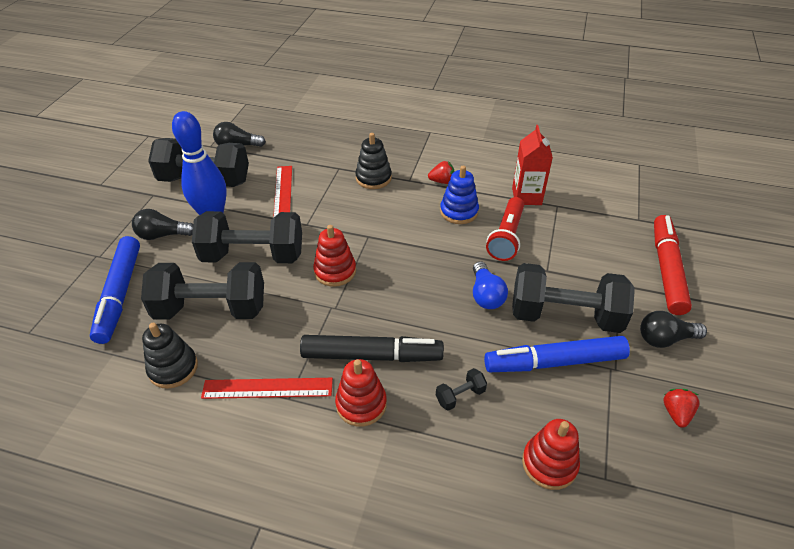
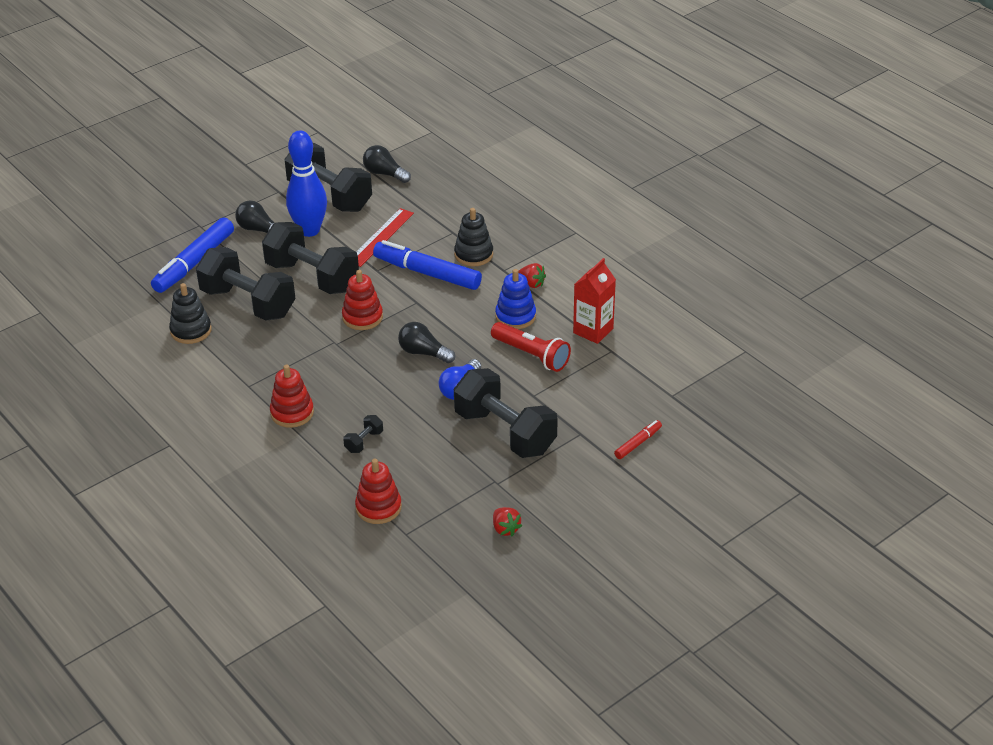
camera: 35 degrees right, 5 degrees down
(267, 388) = (240, 373): red ruler -> none
(371, 355) = (329, 387): black marker -> none
(460, 396) = (364, 441): black dumbbell -> black dumbbell turned 60 degrees counterclockwise
(506, 237) = (531, 355): red flashlight -> red flashlight turned 105 degrees counterclockwise
(555, 362) = (457, 456): blue marker -> blue marker (427, 273)
(665, 339) = (564, 485): black light bulb -> black light bulb (423, 353)
(666, 270) = (637, 443): red marker -> red marker, size x0.48
(676, 413) = (505, 529): red strawberry -> red strawberry turned 105 degrees clockwise

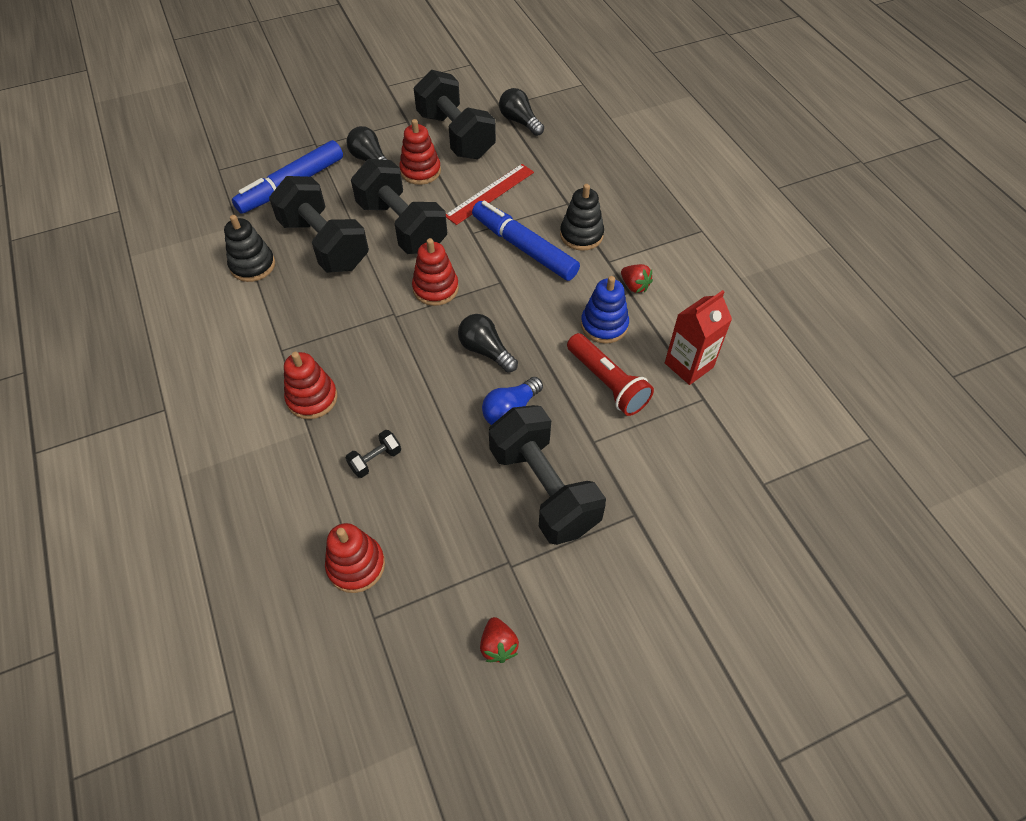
camera: 15 degrees right, 15 degrees up
(309, 230) = (420, 171): blue bowling pin -> red stacking toy
(637, 443) = (703, 549): red marker -> none

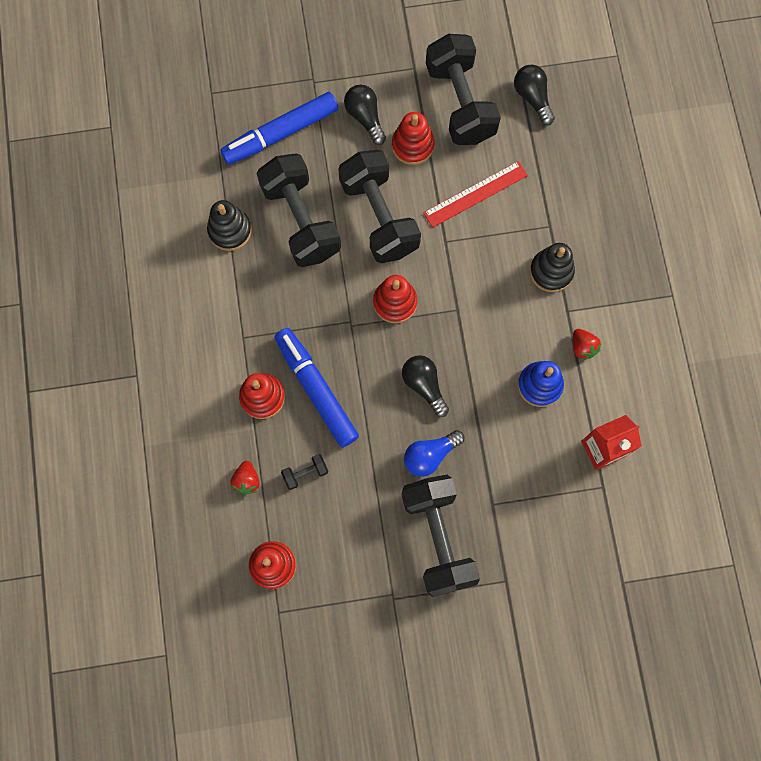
camera: 15 degrees right, 20 degrees up
(498, 645) = (367, 660): red strawberry -> red strawberry (247, 480)
(524, 248) = (491, 274): blue marker -> blue marker (316, 390)
(607, 383) = (523, 448): red flashlight -> none

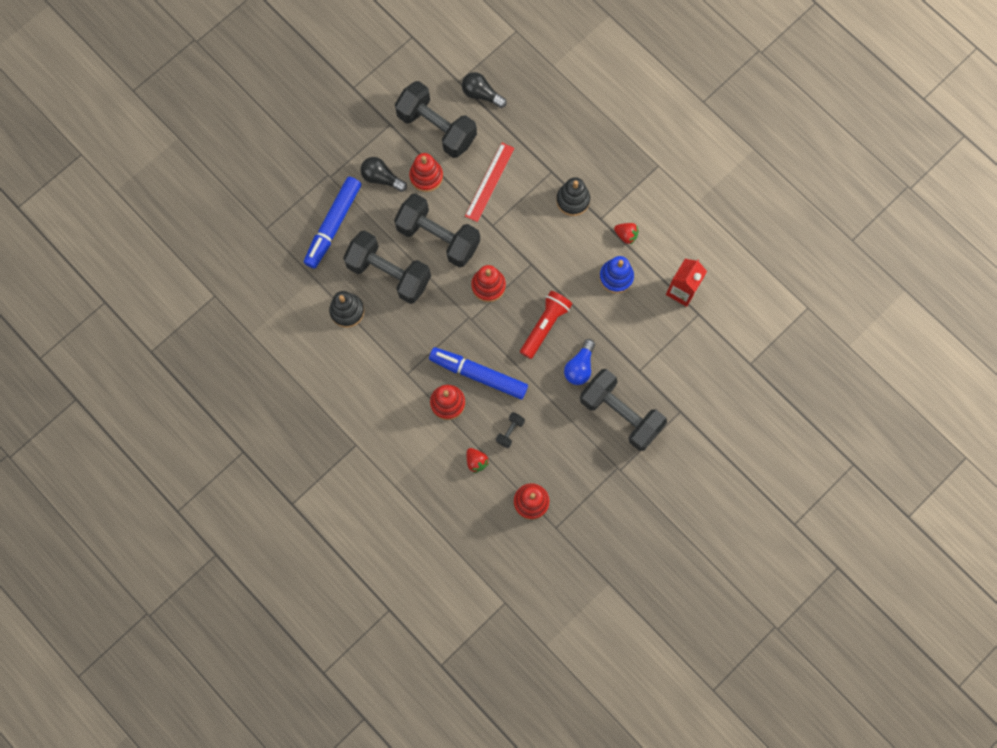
camera: 35 degrees left, 0 degrees up
(424, 386) = (545, 326): black light bulb -> red flashlight

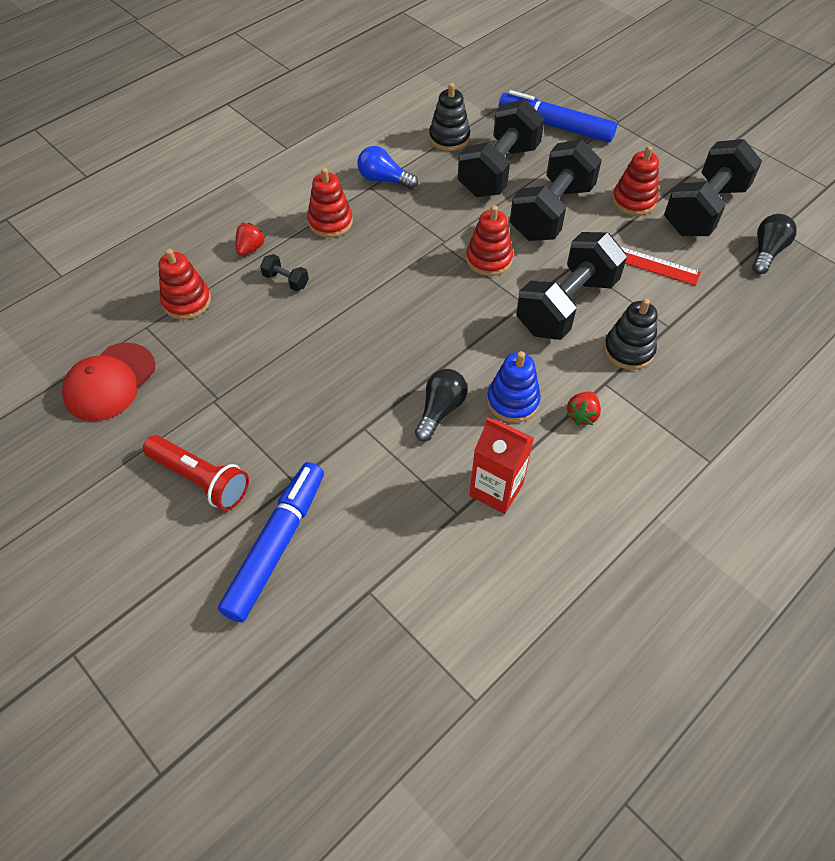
camera: 90 degrees right, 20 degrees down
(381, 178) = (623, 163): black light bulb -> black light bulb (440, 410)
(476, 461) = (250, 248): red strawberry -> red strawberry turned 150 degrees clockwise
(478, 375) = (365, 250): blue marker -> blue marker (276, 545)
(545, 326) = (433, 317): red flashlight -> red flashlight (200, 479)
(579, 367) = (372, 355): blue light bulb -> blue light bulb (384, 180)
(606, 543) = (110, 382): none -> red cap
(620, 414) = (297, 403): black dumbbell -> black dumbbell (566, 305)

